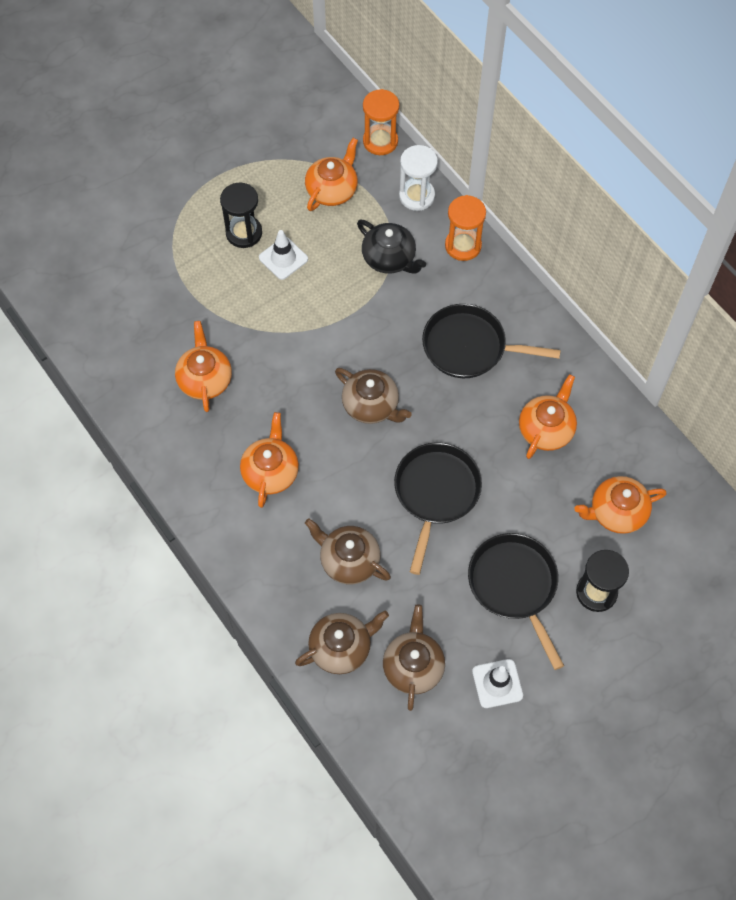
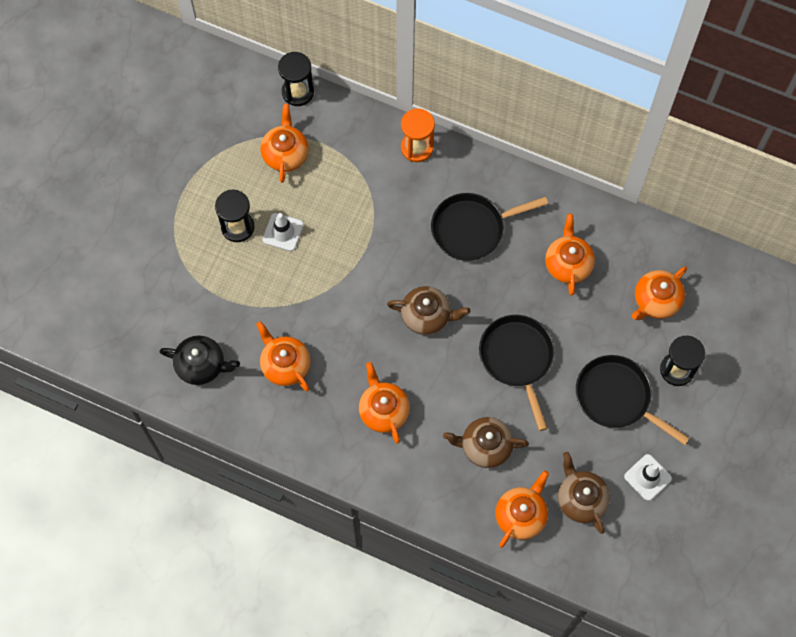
camera: 30 degrees left, 5 degrees up
(341, 648) = (521, 515): brown teapot -> orange teapot
(380, 141) = (298, 92): orange hourglass -> black hourglass
(389, 258) = (366, 188): black teapot -> black teapot (201, 365)
(417, 196) = (355, 124): white hourglass -> none

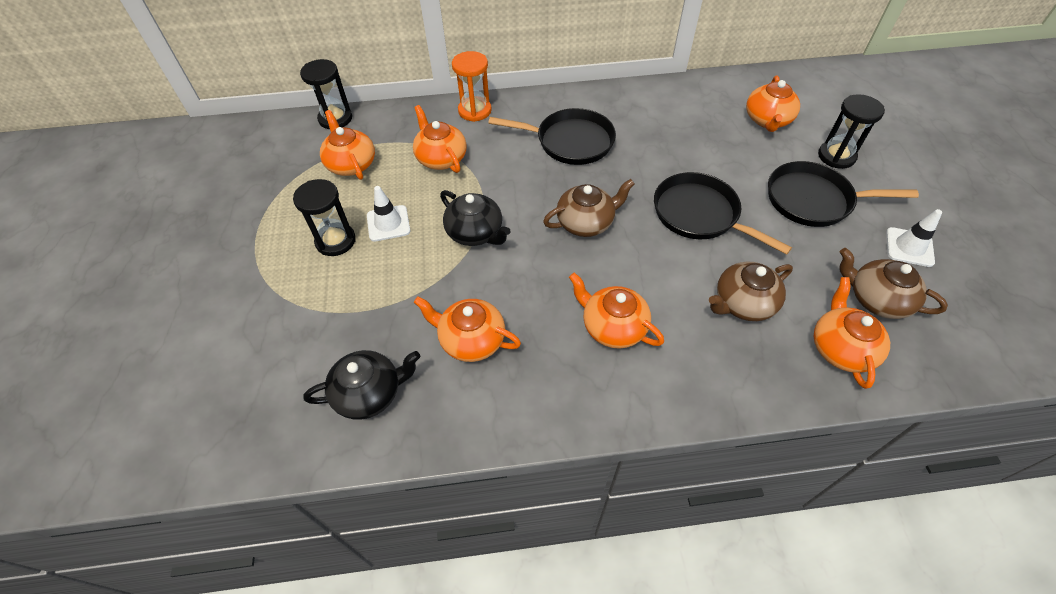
camera: 30 degrees left, 15 degrees down
(340, 278) = (475, 233): none -> black teapot
(472, 229) = (570, 142): black pan -> black pan turned 120 degrees counterclockwise
(568, 264) = (673, 129): orange teapot -> orange teapot (441, 158)

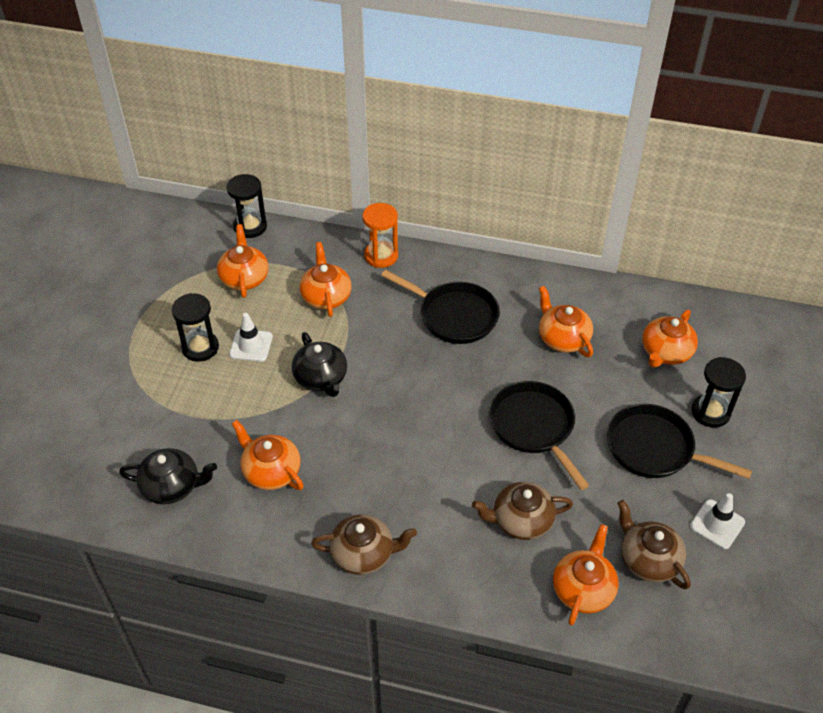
camera: 20 degrees right, 5 degrees down
(586, 222) = (424, 400): brown teapot -> brown teapot (364, 554)
(612, 327) = (394, 501): orange teapot -> orange teapot (563, 338)

